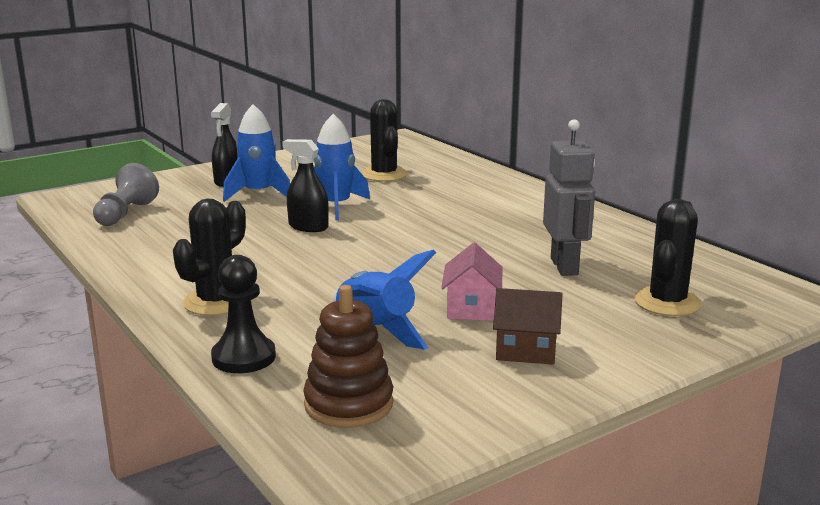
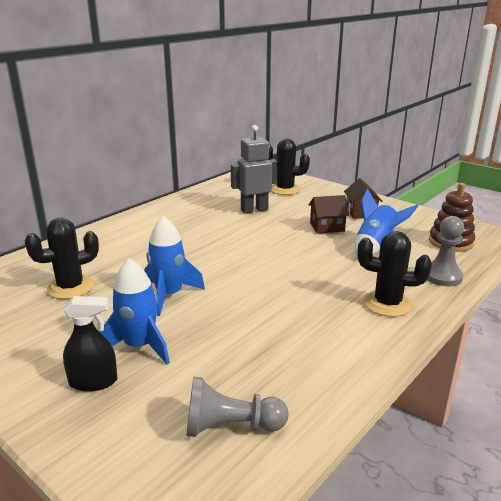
camera: 105 degrees left, 5 degrees up
(243, 357) = (442, 276): black pawn -> grey pawn
(308, 227) = (225, 298): black spray bottle -> none
(471, 308) = (327, 227): pink house -> brown house

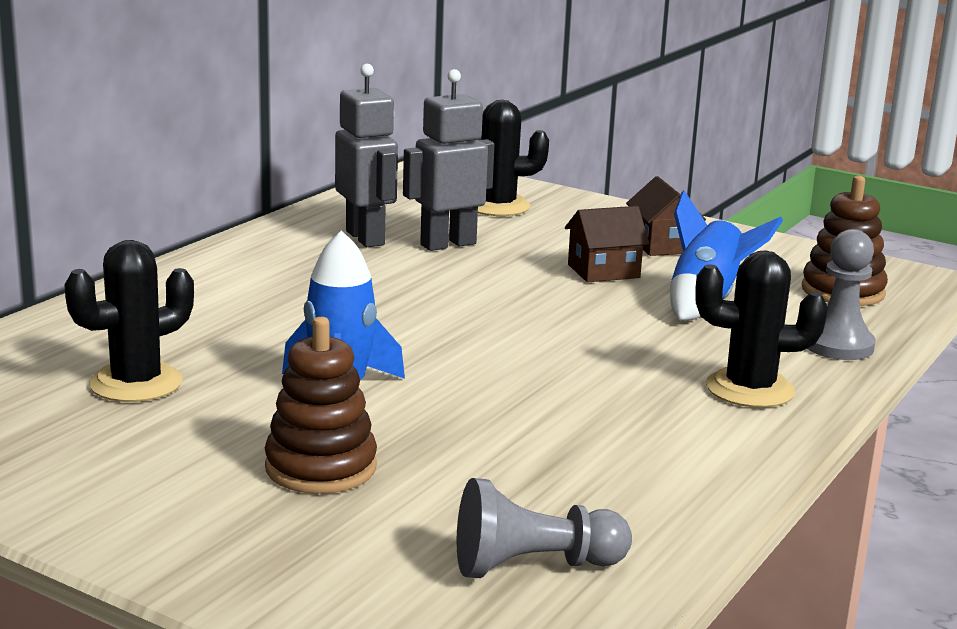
camera: 10 degrees left, 5 degrees down
(93, 382) = (262, 520): black spray bottle -> none
(139, 346) = (321, 467): blue rocket -> brown stacking toy
(216, 206) = (366, 238): none -> grey robot

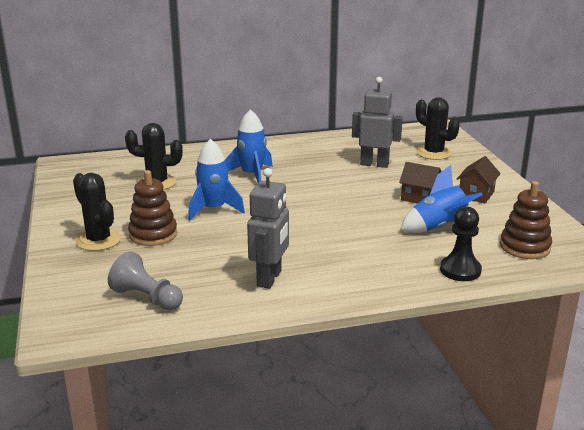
camera: 45 degrees right, 5 degrees up
(288, 316) = (252, 175): none -> blue rocket
(366, 238) = (345, 152): grey robot -> grey robot (270, 278)
(750, 389) = (371, 272): black cactus -> black cactus (98, 240)
(838, 345) = (460, 270): grey pawn -> black pawn

